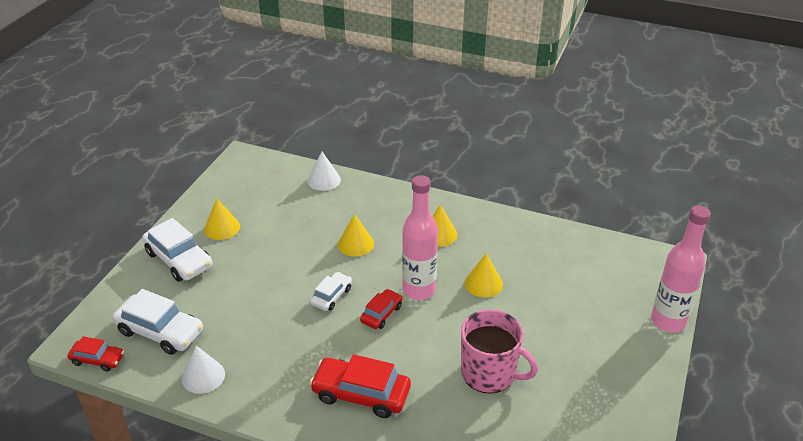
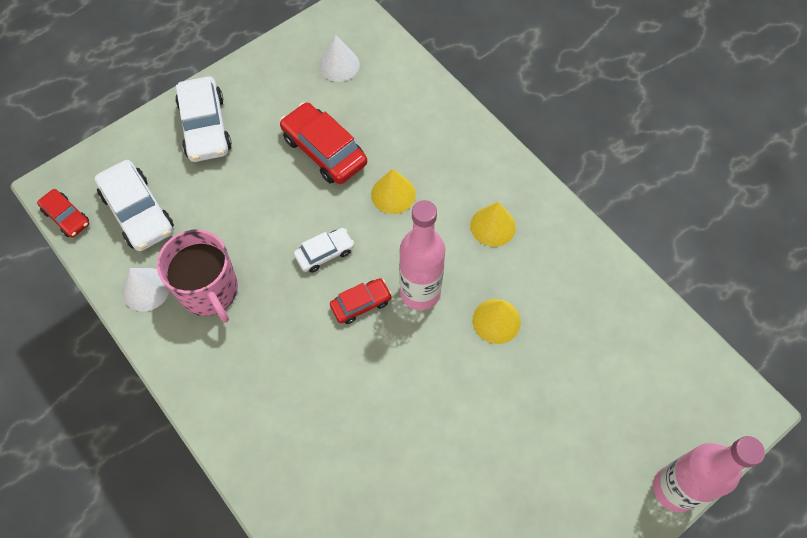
camera: 30 degrees right, 25 degrees up
(222, 228) = (270, 104): yellow cone -> none
(324, 180) = (415, 85): white cone -> white cone (339, 65)
(361, 394) = (277, 395): red car -> red car (324, 150)
(489, 373) = (422, 444): pink mug -> pink mug (209, 291)

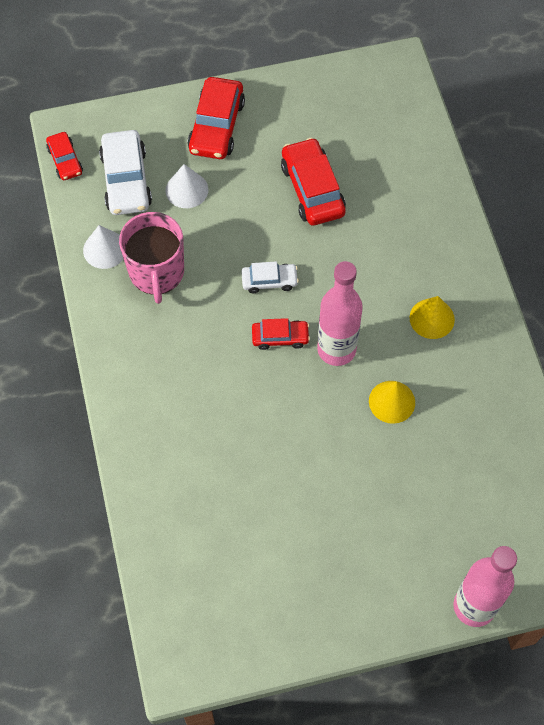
camera: 25 degrees right, 0 degrees up
(205, 127) = (216, 126): white car -> red car
(339, 65) = (364, 114): white cone -> white cone (186, 190)
(393, 194) = (355, 253): yellow cone -> none

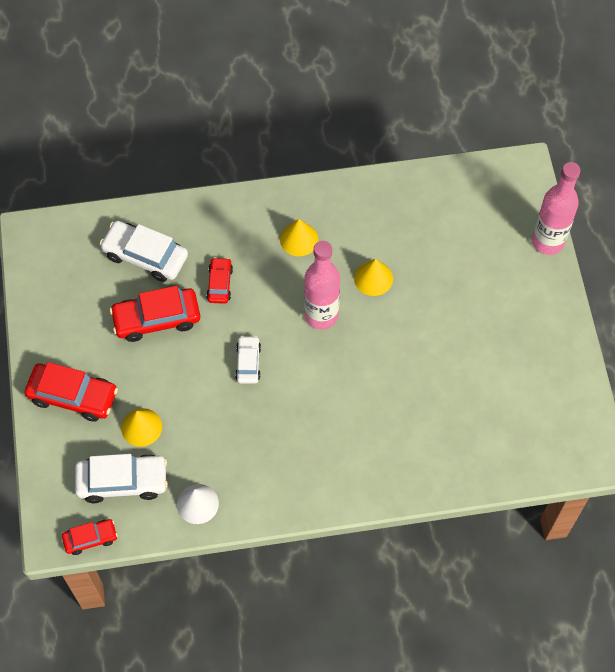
camera: 85 degrees left, 0 degrees up
(156, 272) = (228, 458): pink mug -> none
(186, 190) = (141, 427): white cone -> yellow cone
(280, 337) = (305, 358): red car -> red car (220, 284)
(387, 170) = (145, 256): none -> white car

